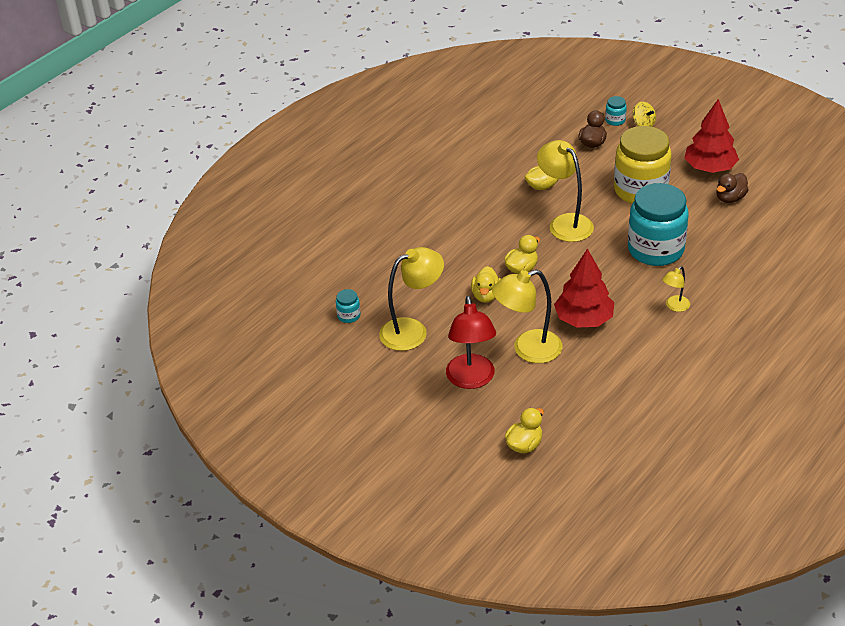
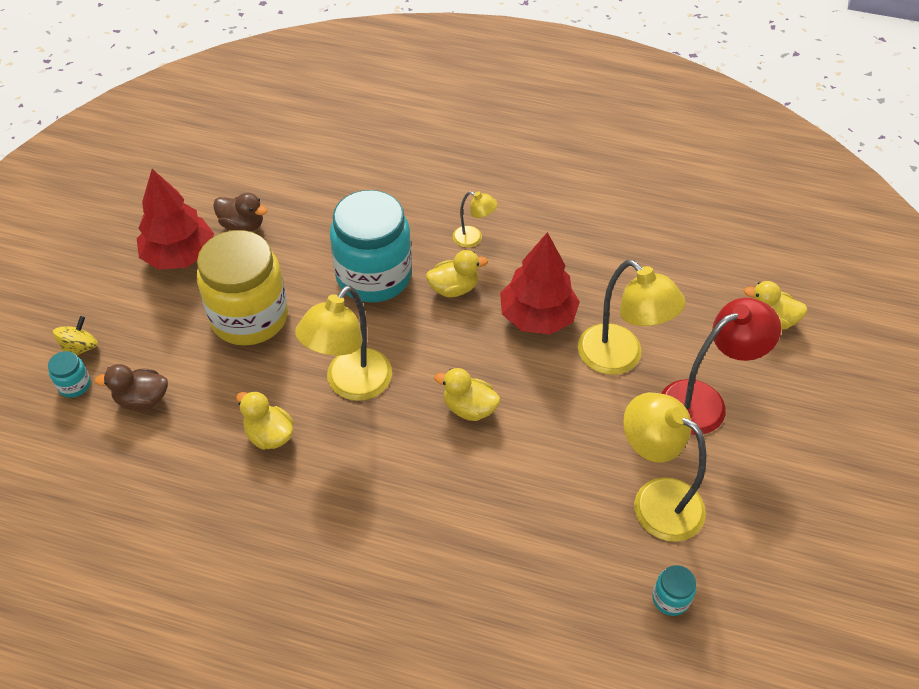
camera: 115 degrees left, 10 degrees up
(486, 295) = (543, 433): yellow duck -> yellow duck (454, 288)

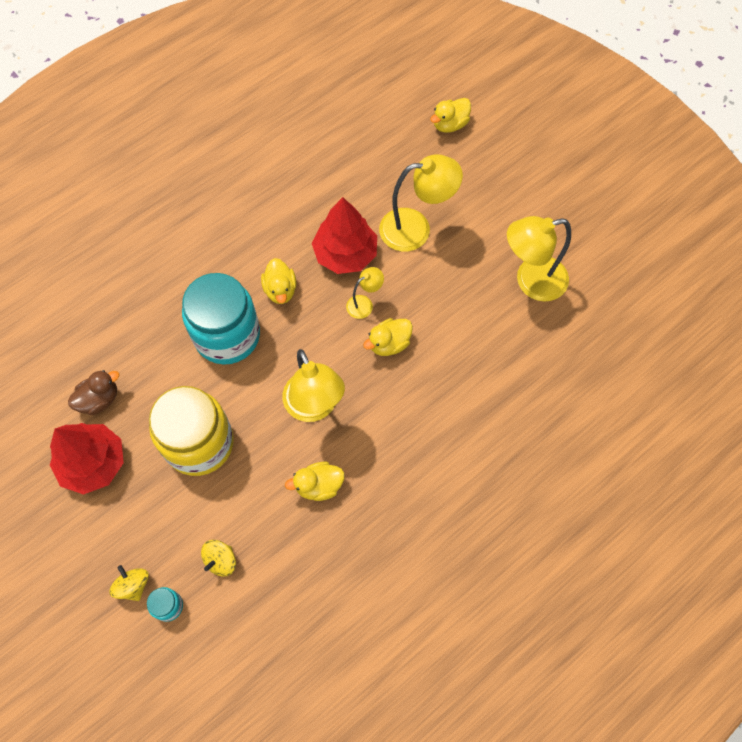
camera: 55 degrees left, 15 degrees up
(142, 399) = (221, 560): brown duck -> yellow spinning top
(454, 288) = (280, 290): yellow duck -> yellow duck turned 150 degrees clockwise
(473, 239) = (245, 249): yellow lamp -> yellow lamp (364, 304)
(670, 598) = (599, 319): turquoise jar -> none
(704, 401) = (482, 205): red lamp -> none

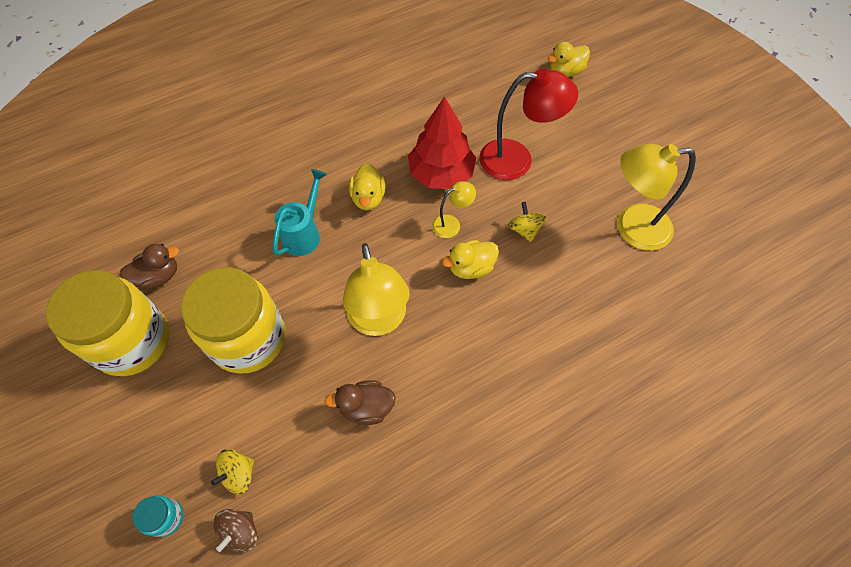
camera: 10 degrees right, 5 degrees down
(93, 463) = (132, 341): red tree -> yellow jar
(133, 585) = (135, 485): yellow spinning top -> yellow spinning top (524, 230)
(227, 335) = (304, 234): turquoise jar -> turquoise watering can
(234, 605) = (240, 532): none -> brown spinning top
(319, 486) = (366, 407): yellow duck -> brown duck
(416, 228) = (517, 160): yellow lamp -> red lamp

